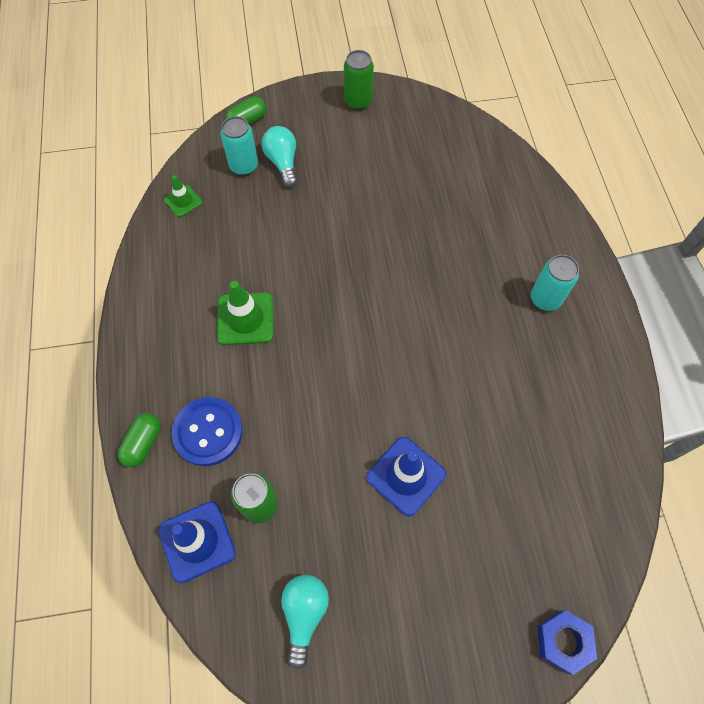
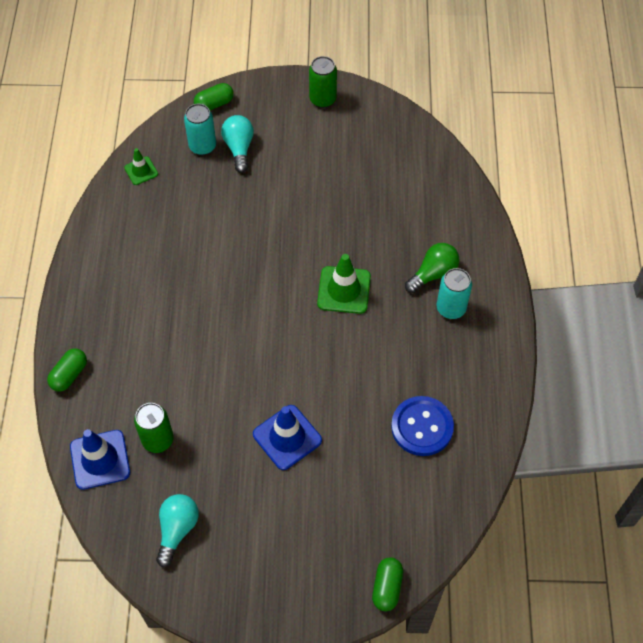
camera: 10 degrees right, 5 degrees down
(208, 432) = (125, 374): blue button -> blue button (422, 427)
(245, 319) = (176, 284): green traffic cone -> green traffic cone (344, 290)
(517, 265) = (433, 274): none -> green light bulb
(563, 641) = (387, 587): blue nut -> green capsule

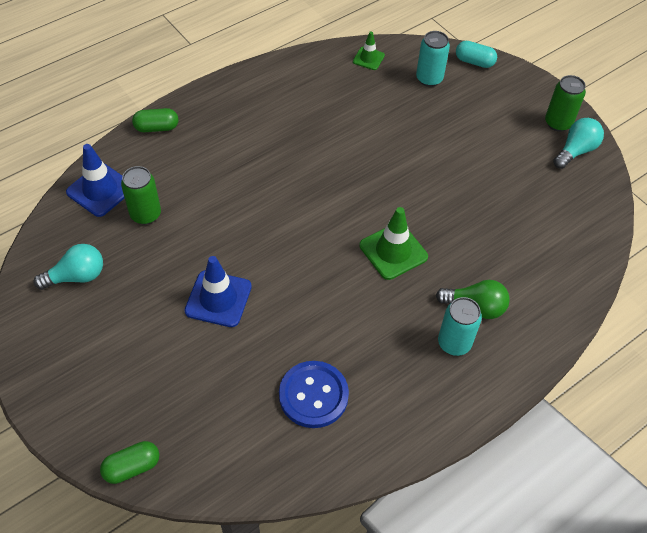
camera: 50 degrees right, 5 degrees down
(214, 104) = (474, 62): green capsule -> turquoise capsule
(239, 148) = (452, 101): turquoise light bulb -> turquoise light bulb (575, 151)

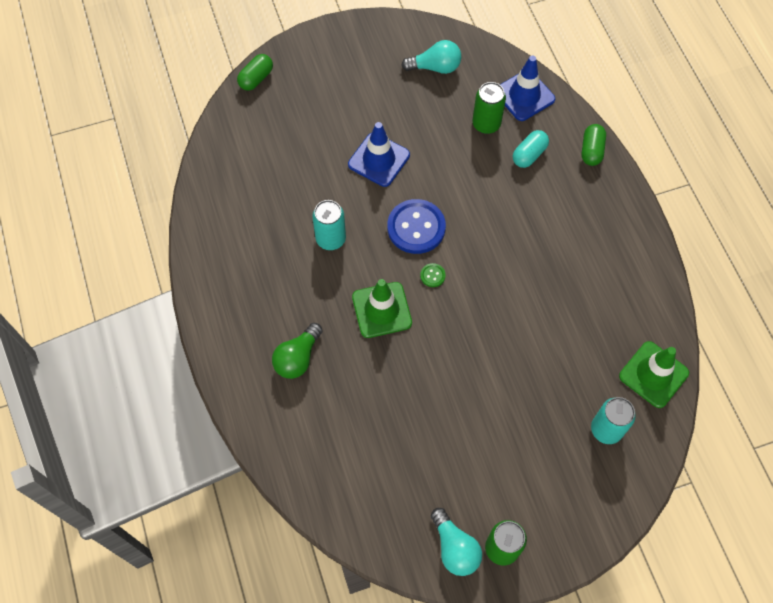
camera: 110 degrees right, 10 degrees up
(76, 276) = (435, 67): turquoise light bulb -> turquoise light bulb turned 90 degrees counterclockwise
(132, 467) = (256, 78): green capsule -> green capsule turned 45 degrees clockwise
(313, 395) = (264, 205): blue button -> blue button (416, 227)
(339, 220) = (432, 275): none -> green button
(368, 58) = (653, 374): green traffic cone -> green traffic cone, size x1.71
(454, 343) = (269, 326): turquoise can -> turquoise can (331, 239)
(474, 62) = (624, 494): turquoise capsule -> turquoise capsule (529, 155)

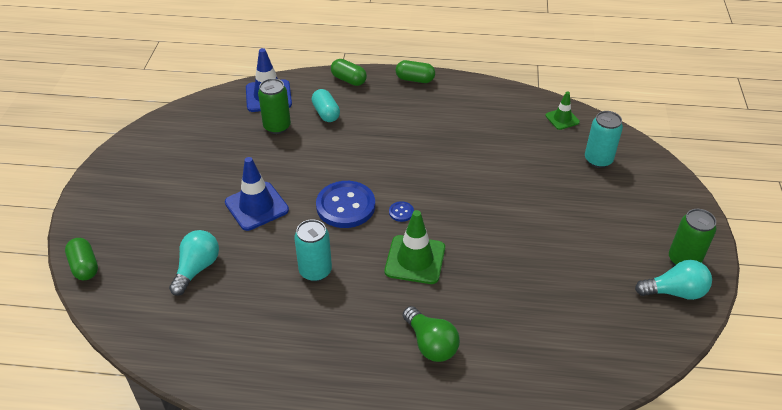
camera: 65 degrees left, 20 degrees down
(432, 275) = (401, 212): green button -> blue button
(435, 67) = (193, 136): turquoise light bulb -> turquoise light bulb (197, 268)
(630, 209) = (415, 79): none -> green capsule
(653, 374) = (562, 119): green traffic cone -> green traffic cone, size x0.58

